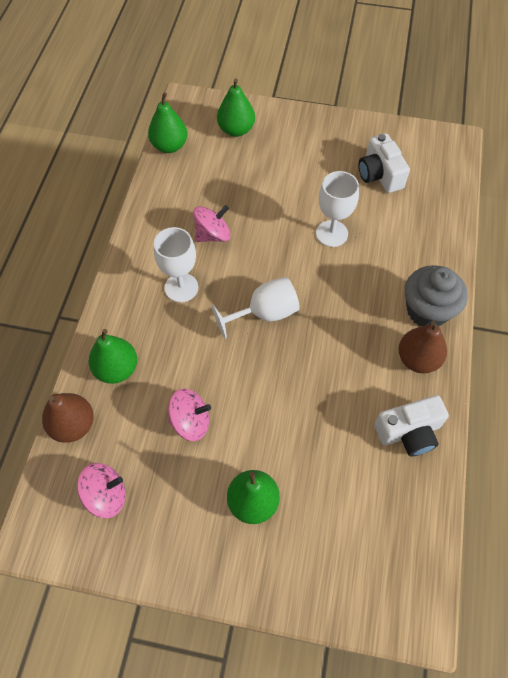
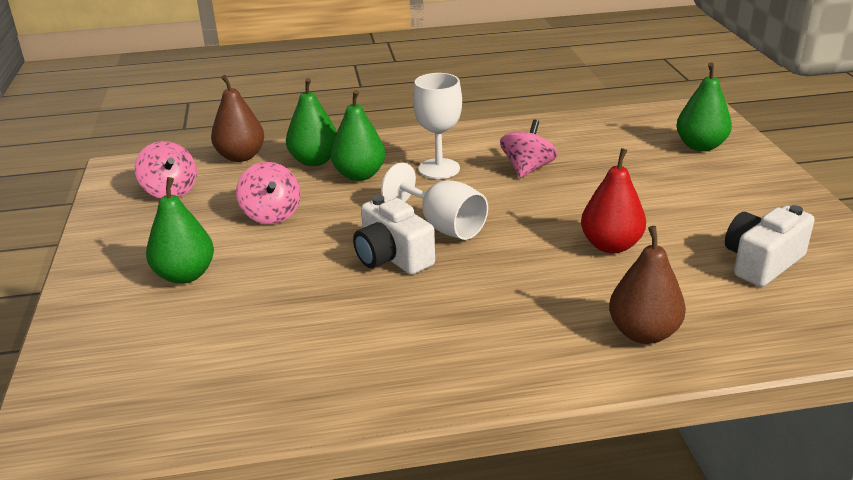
camera: 70 degrees right, 30 degrees down
(169, 146) = (625, 117): green pear -> green pear (359, 175)
(213, 235) = (527, 169): pink spinning top -> pink spinning top turned 105 degrees counterclockwise
(331, 233) = (611, 245): white goblet -> red pear
(409, 432) = (329, 379): white camera -> white camera (392, 257)
(417, 359) = (457, 364): brown pear -> brown pear (643, 333)
(427, 310) = (552, 356): grey cupcake -> none

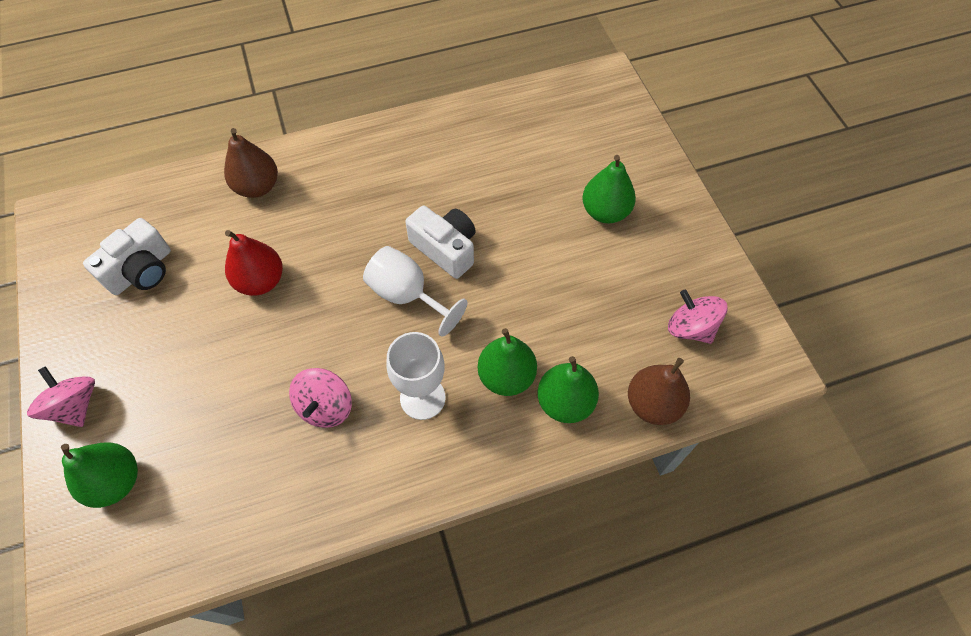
camera: 170 degrees right, 30 degrees up
(271, 214) = (571, 298): pink spinning top -> pink spinning top (75, 406)

